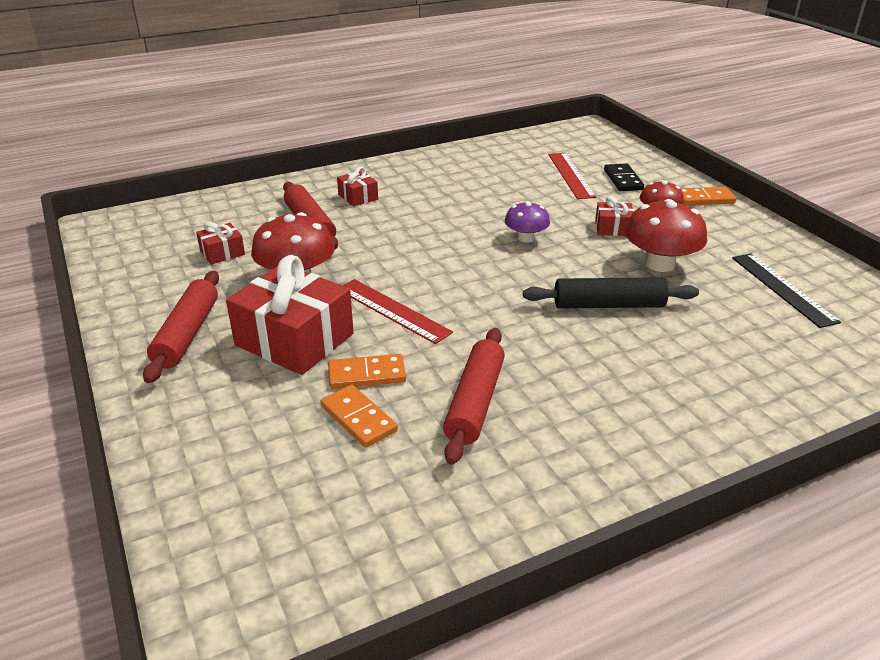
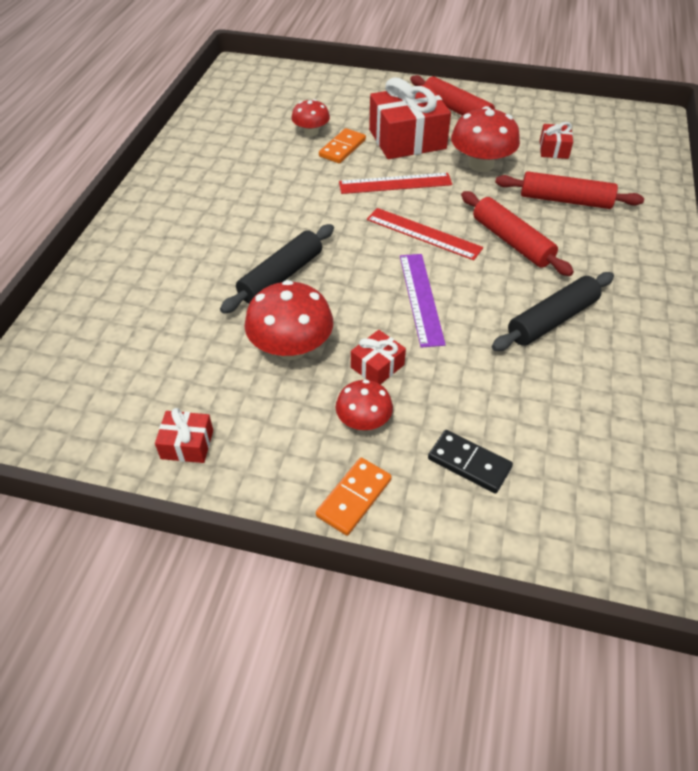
camera: 130 degrees right, 15 degrees up
(358, 197) = (600, 245): red gift -> red gift (187, 444)
(358, 419) = (311, 132): orange domino -> red mushroom
(469, 191) = (552, 320): none -> black rolling pin
(475, 402) = (272, 169): red rolling pin -> red rolling pin (511, 241)
(526, 238) = (421, 298): purple mushroom -> purple ruler
(570, 175) = (523, 425): red ruler -> red ruler (423, 233)
(782, 289) = (169, 392): black ruler -> none

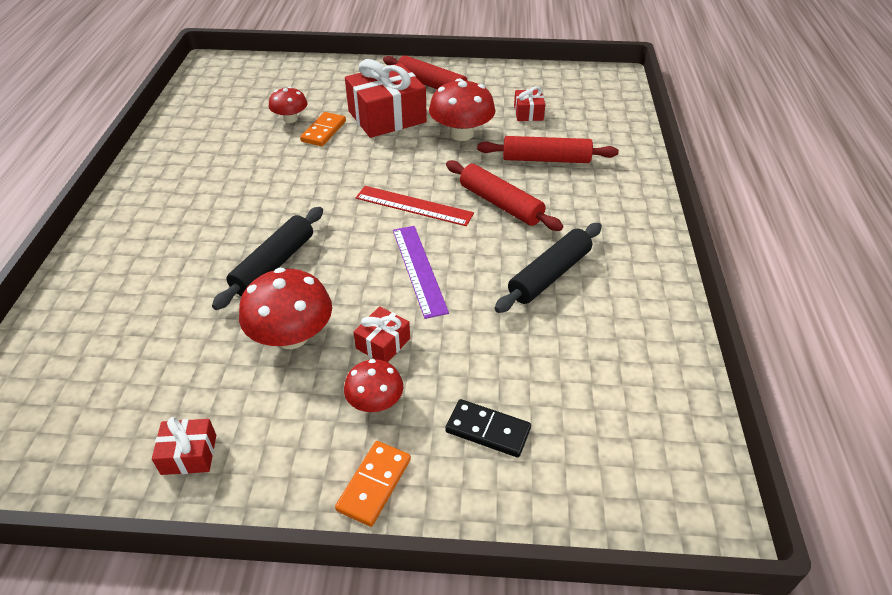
camera: 10 degrees left, 5 degrees down
(395, 183) = (380, 160): red ruler -> none

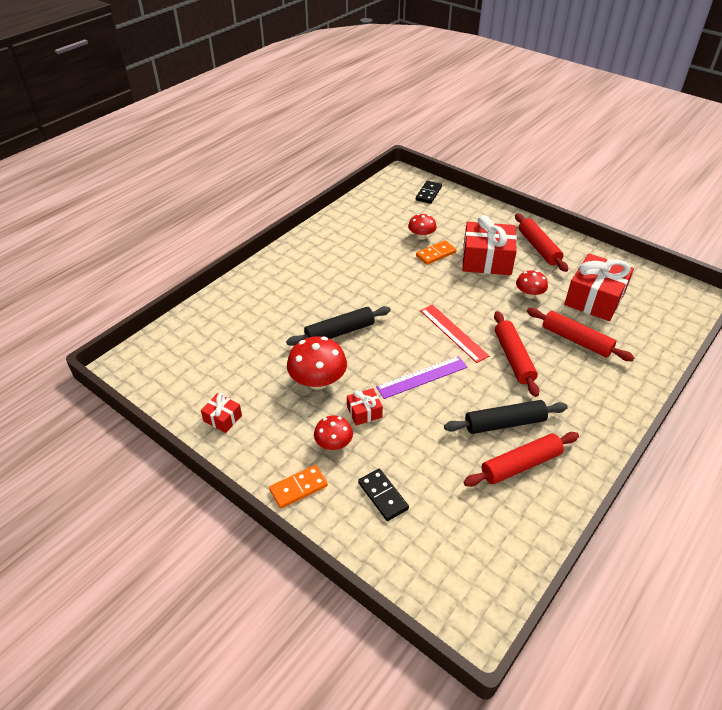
camera: 35 degrees right, 0 degrees up
(262, 72) = (428, 193): none -> black domino
(419, 269) = (422, 377): purple ruler -> purple ruler turned 45 degrees clockwise
(461, 134) = (529, 294): red mushroom -> red mushroom, size x0.60
(528, 113) = (594, 299): red gift -> red gift, size x2.11
(603, 310) = (520, 465): none -> red rolling pin

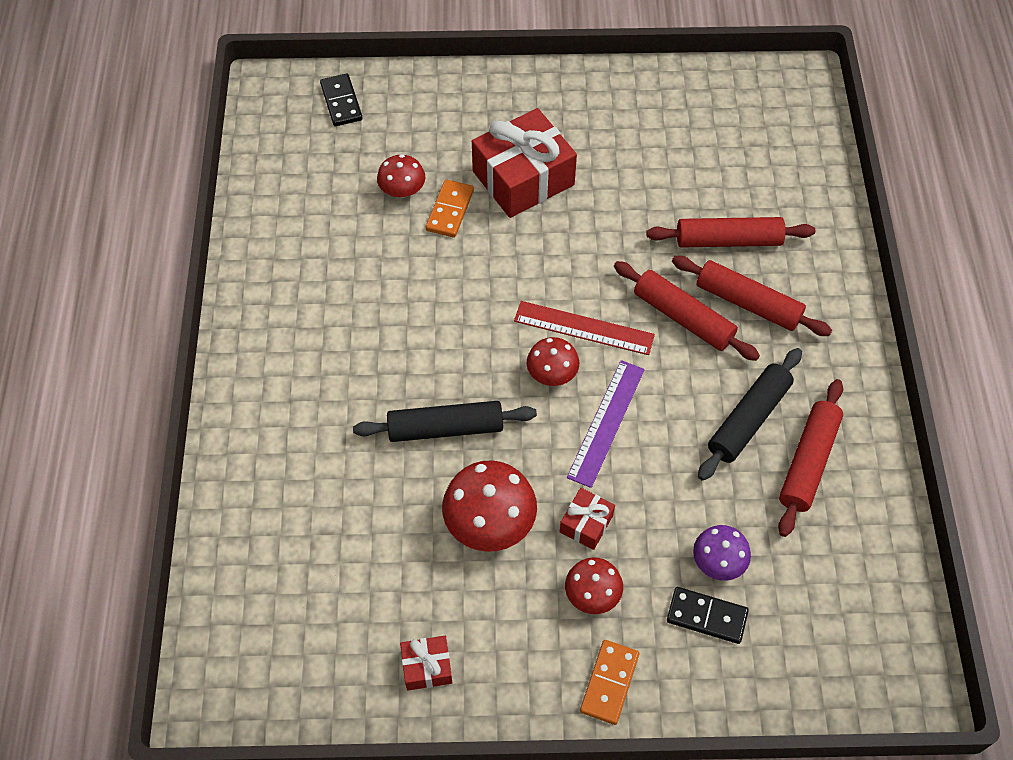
camera: 40 degrees left, 15 degrees up
(339, 332) = (445, 428): black rolling pin -> black rolling pin turned 60 degrees clockwise
(417, 475) = (718, 562): none -> purple mushroom
(529, 294) = (621, 203): red mushroom -> red mushroom (552, 373)
(538, 248) = (569, 114): red rolling pin -> red rolling pin (748, 303)
(594, 299) = (699, 159): red gift -> none

